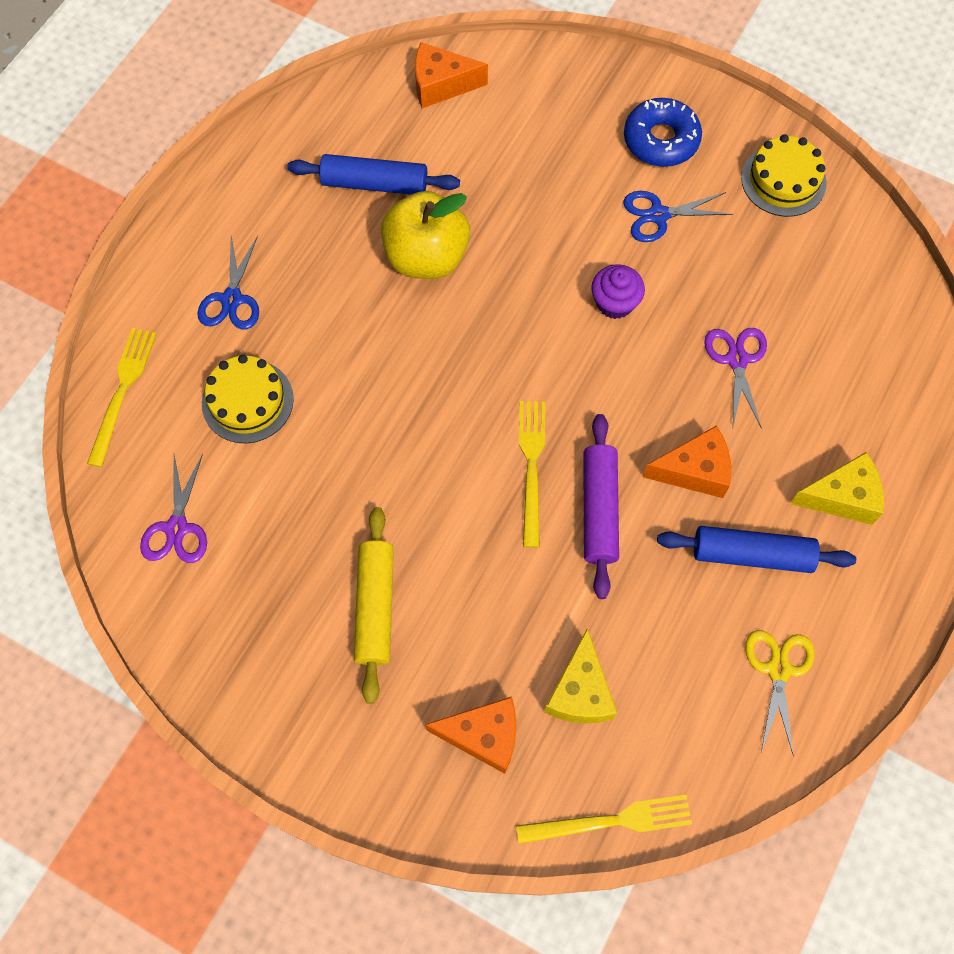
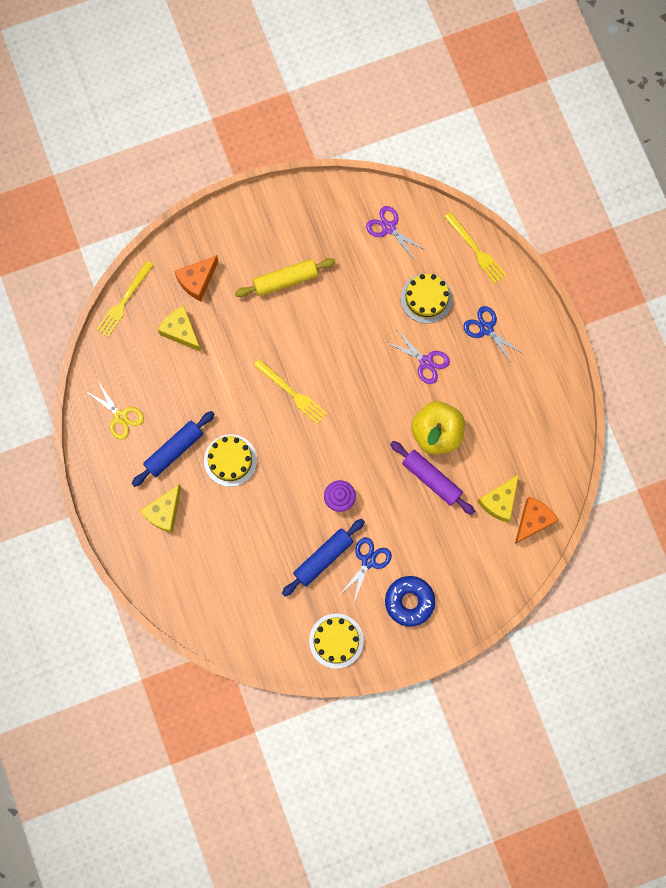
camera: 130 degrees right, 10 degrees up
(375, 184) = (498, 441): blue rolling pin -> blue rolling pin (323, 558)
(375, 607) = (285, 280): yellow rolling pin -> yellow rolling pin turned 60 degrees counterclockwise
(450, 132) = (499, 501): none -> yellow cheese
(599, 510) = (248, 404): purple rolling pin -> purple rolling pin (431, 479)
(694, 470) = (230, 460): orange cheese -> yellow cake
(737, 360) = (264, 528): purple scissors -> purple scissors (426, 362)

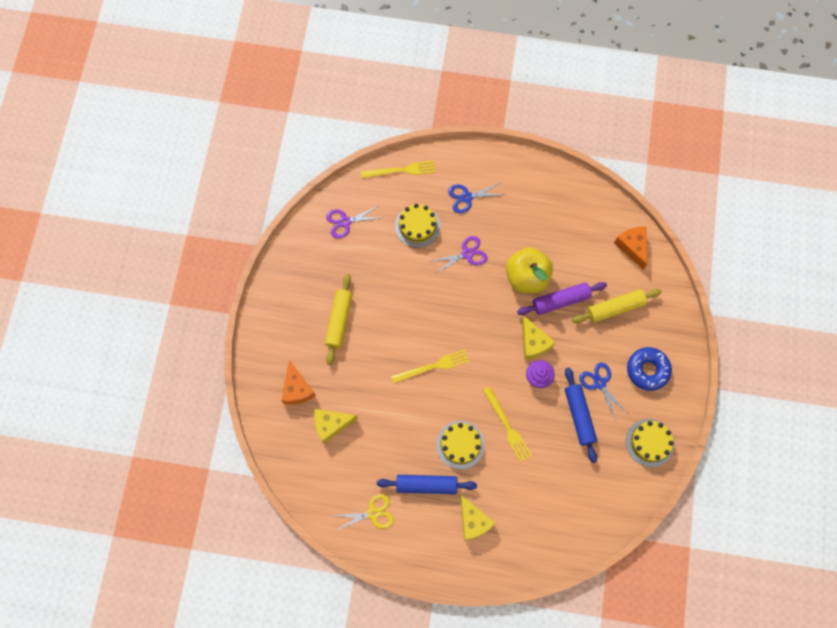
camera: 60 degrees left, 5 degrees down
(124, 301) = (278, 457): yellow fork -> yellow fork (507, 426)
(174, 450) = (426, 485): blue rolling pin -> blue rolling pin turned 75 degrees counterclockwise
(456, 536) = (615, 308): none -> yellow rolling pin
(499, 501) = (605, 262): yellow cheese -> yellow cheese (533, 343)

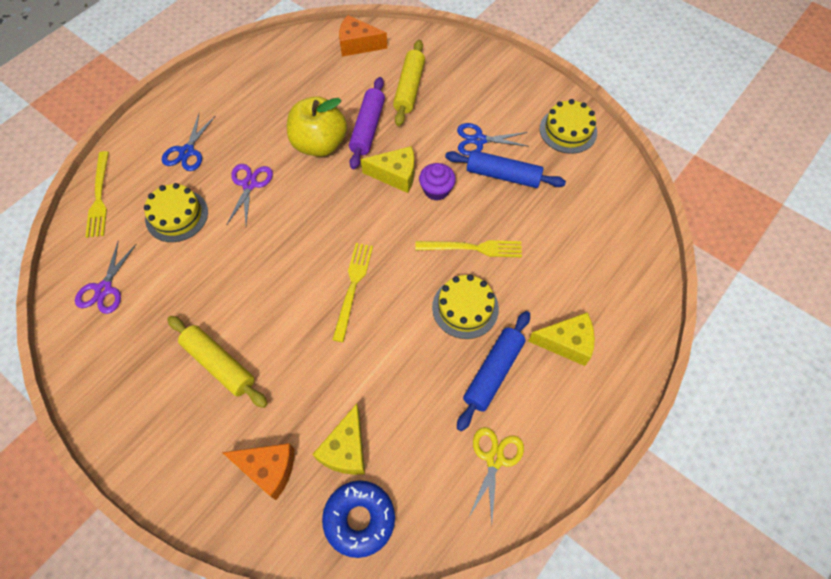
camera: 60 degrees left, 10 degrees down
(401, 170) = (99, 197): yellow fork -> yellow fork turned 150 degrees clockwise
(647, 370) = (491, 95): blue donut -> blue donut (359, 519)

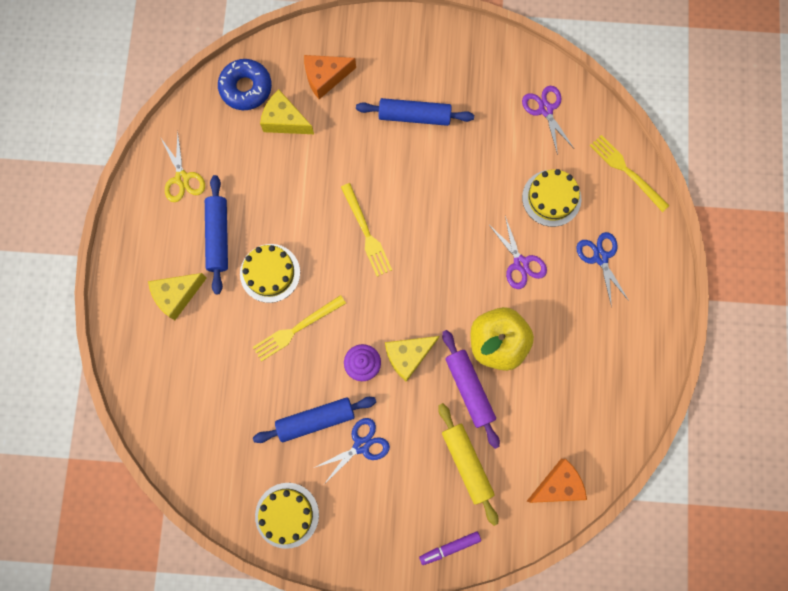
camera: 145 degrees right, 15 degrees up
(219, 364) = (414, 116): yellow rolling pin -> blue rolling pin
(346, 449) = (284, 121): yellow cheese -> yellow cheese turned 45 degrees counterclockwise
(461, 53) = (449, 547): none -> purple marker

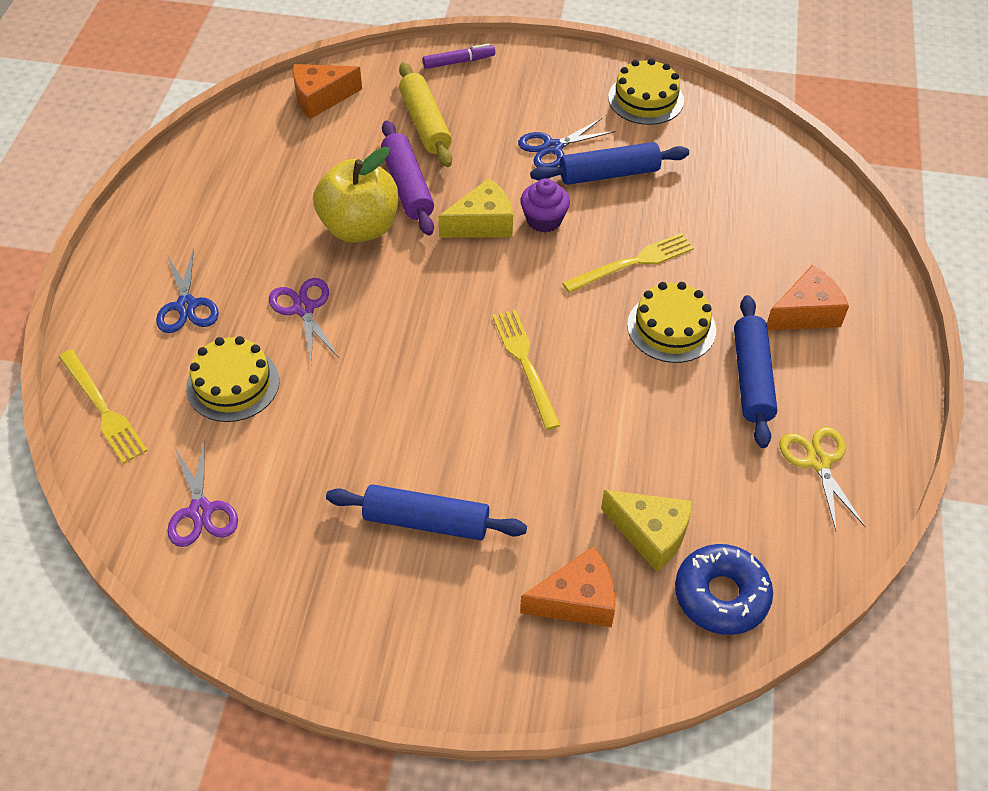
camera: 175 degrees left, 25 degrees down
(177, 295) = (805, 313): yellow cheese -> orange cheese

